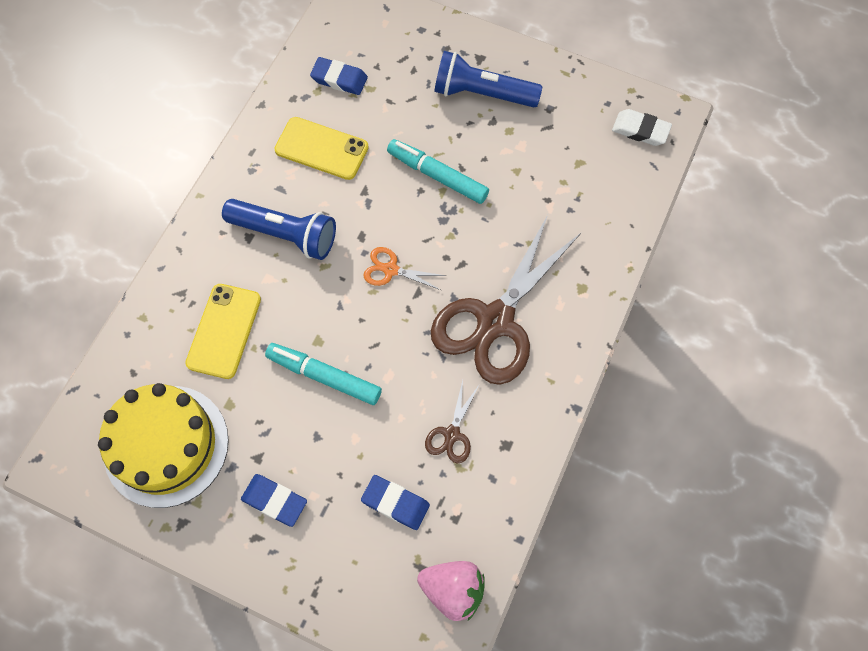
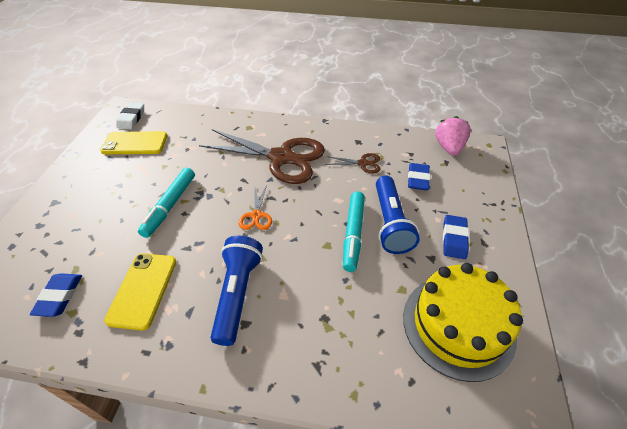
camera: 105 degrees left, 20 degrees down
(224, 331) = (342, 314): yellow phone -> yellow phone (135, 143)
(482, 93) = (91, 194): blue flashlight -> blue flashlight (390, 223)

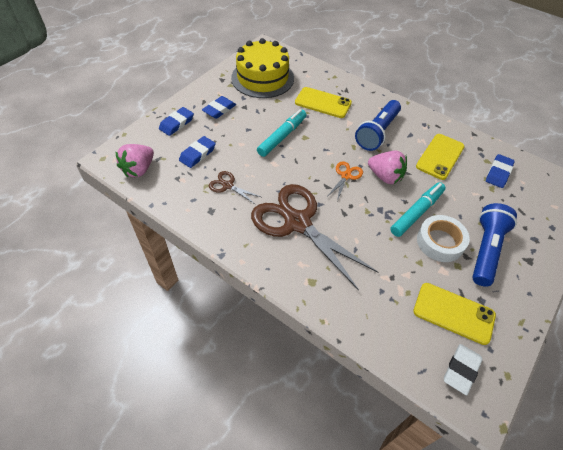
camera: 155 degrees left, 5 degrees up
(145, 187) = (440, 242): none -> white tape
(211, 232) = (385, 176): none -> pink strawberry
(338, 315) = (323, 103): none -> yellow phone
(390, 223) = (251, 133): blue flashlight -> blue flashlight (486, 250)
(475, 201) = (177, 123): none -> blue eraser

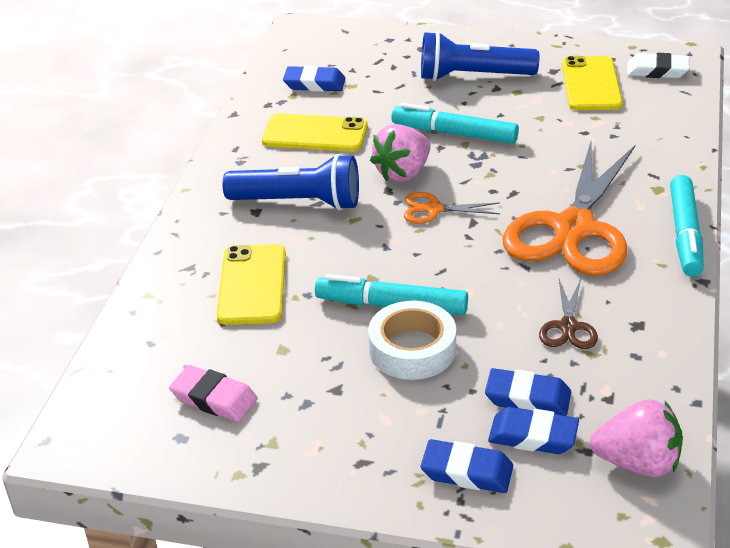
camera: 110 degrees left, 15 degrees down
(219, 110) = (373, 423): blue eraser -> blue eraser (533, 436)
(262, 78) = (214, 398): yellow cake -> pink eraser
(262, 269) = (685, 234): none -> turquoise marker
(297, 222) = (573, 229): brown scissors -> orange scissors
(385, 176) = (403, 173): pink strawberry -> pink strawberry turned 150 degrees counterclockwise
(440, 242) = (491, 108): white tape -> white tape (412, 349)

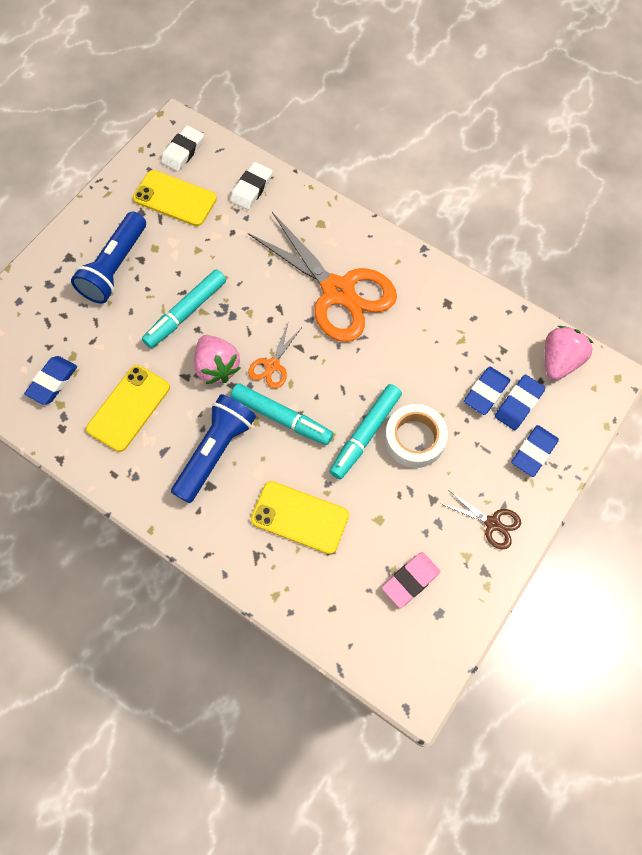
camera: 70 degrees left, 30 degrees up
(568, 327) = (433, 341): brown scissors -> brown scissors (492, 523)
(655, 127) = (251, 188): none -> white eraser
(685, 234) = (375, 234): turquoise marker -> turquoise marker (281, 418)

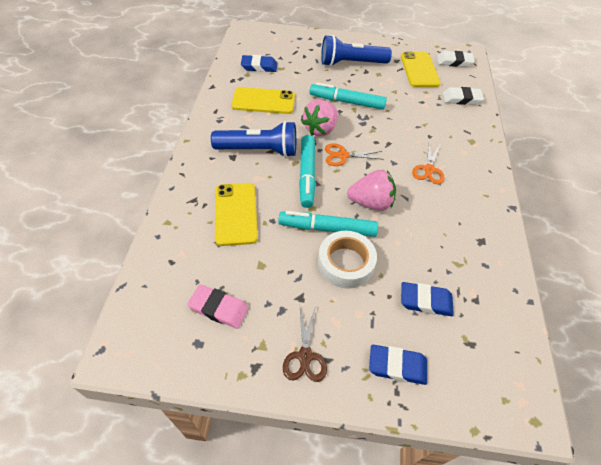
camera: 60 degrees right, 15 degrees down
(338, 292) = (429, 169): orange scissors -> orange scissors, size x0.43
(518, 404) = (434, 333): blue eraser -> none
(559, 361) = (505, 354): pink strawberry -> pink strawberry (371, 203)

